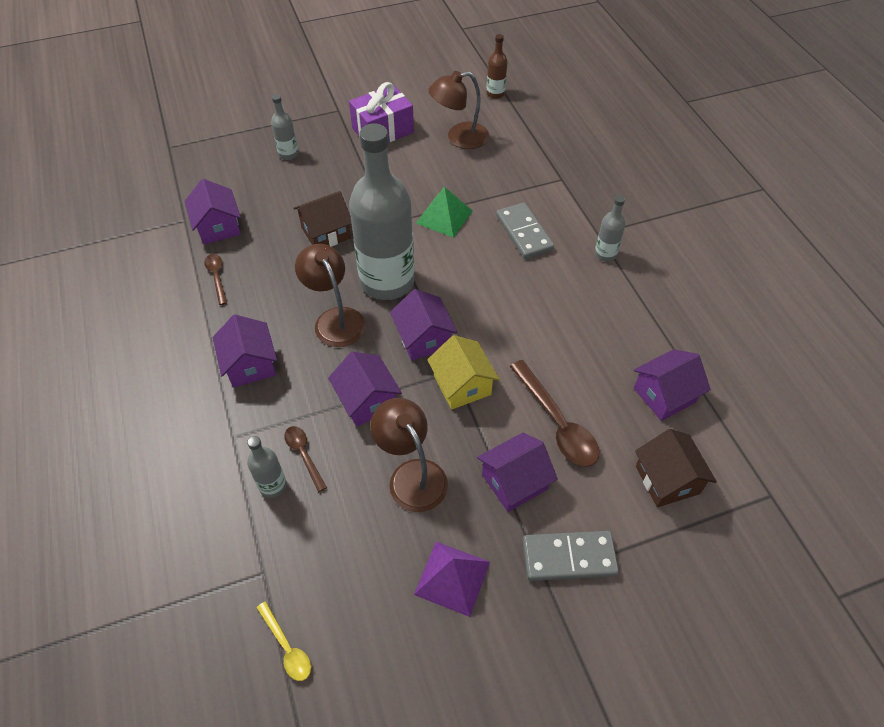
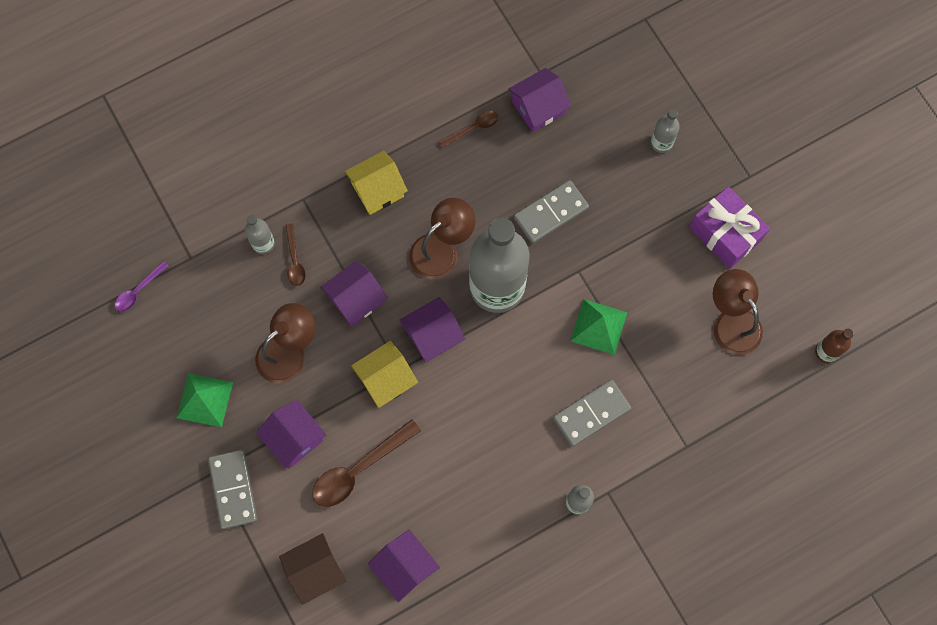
camera: 80 degrees right, 20 degrees up
(250, 364) = (377, 190): purple house -> yellow house
(287, 647) = (138, 290): yellow spoon -> purple spoon
(304, 455) = (294, 260): brown spoon -> brown spoon turned 120 degrees clockwise
(326, 233) = (551, 213): brown house -> grey domino
(452, 578) = (204, 400): purple pyramid -> green pyramid

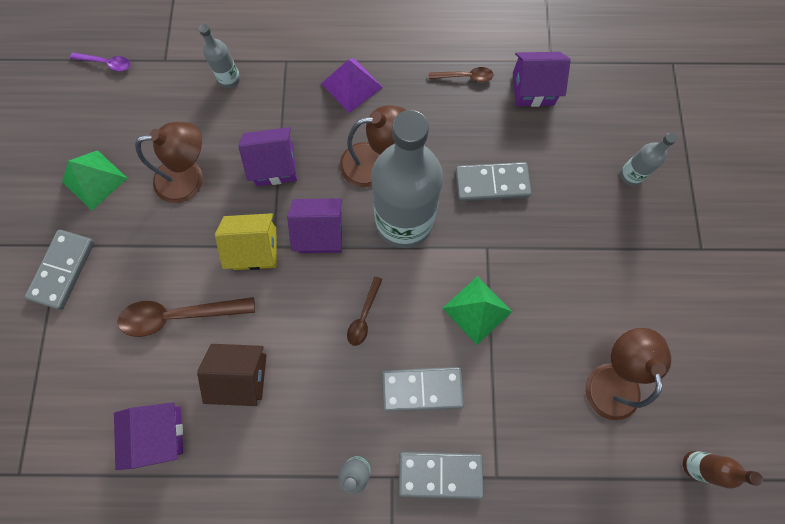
camera: 30 degrees right, 0 degrees up
(138, 290) = (106, 63): purple spoon -> purple spoon turned 150 degrees counterclockwise
(294, 260) = (245, 106): brown spoon -> brown spoon (364, 316)
(294, 438) = (144, 255): purple house -> none
(315, 570) = (80, 386): brown house -> brown house (242, 375)
(377, 190) = (352, 85): yellow house -> purple pyramid
(642, 468) = (440, 474): none -> grey domino
(725, 234) = (649, 290): purple gift -> none

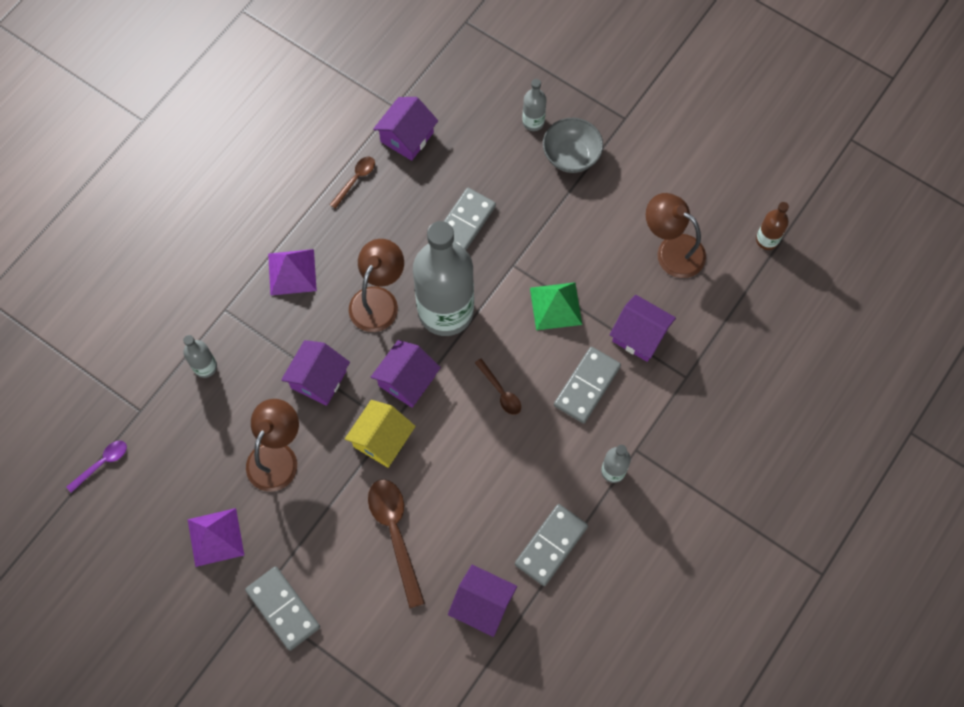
camera: 55 degrees left, 5 degrees down
(94, 179) = (215, 537): green pyramid -> purple pyramid
(179, 315) = (395, 534): brown spoon -> brown spoon turned 135 degrees clockwise
(242, 375) = (481, 513): brown house -> none
(440, 474) = (656, 414): grey domino -> grey domino (551, 545)
(505, 405) = (639, 335): none -> purple house
(626, 227) = (571, 156): none -> grey bowl

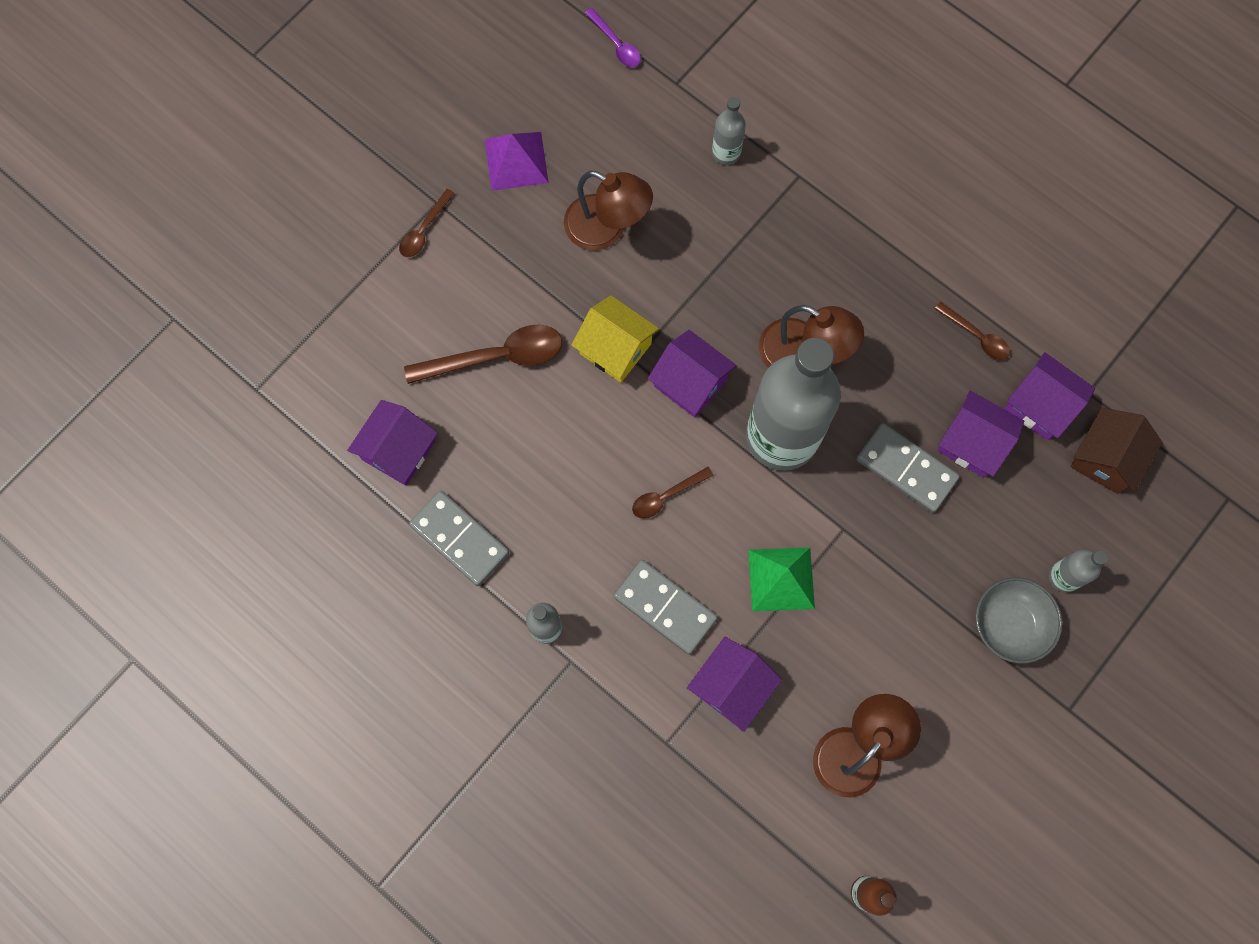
camera: 95 degrees right, 5 degrees up
(283, 608) = (424, 230): grey domino -> brown spoon
(292, 272) = (847, 254): purple pyramid -> none
(318, 379) = (700, 279): purple house -> purple house (972, 442)
(444, 96) = (1105, 458): none -> brown house

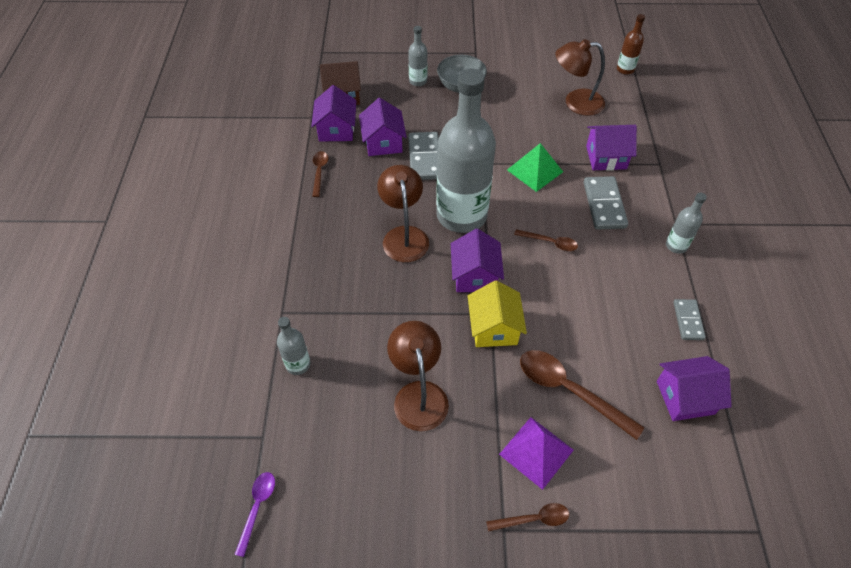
camera: 130 degrees left, 20 degrees down
(459, 539) = (688, 320): grey domino -> grey domino, size x0.62
(516, 160) = (419, 499): purple pyramid -> purple pyramid (536, 452)

